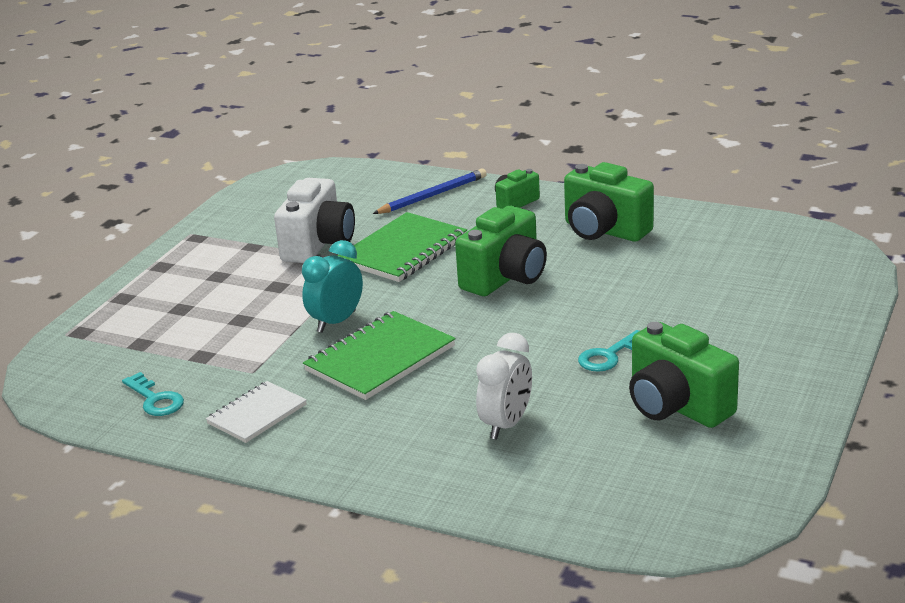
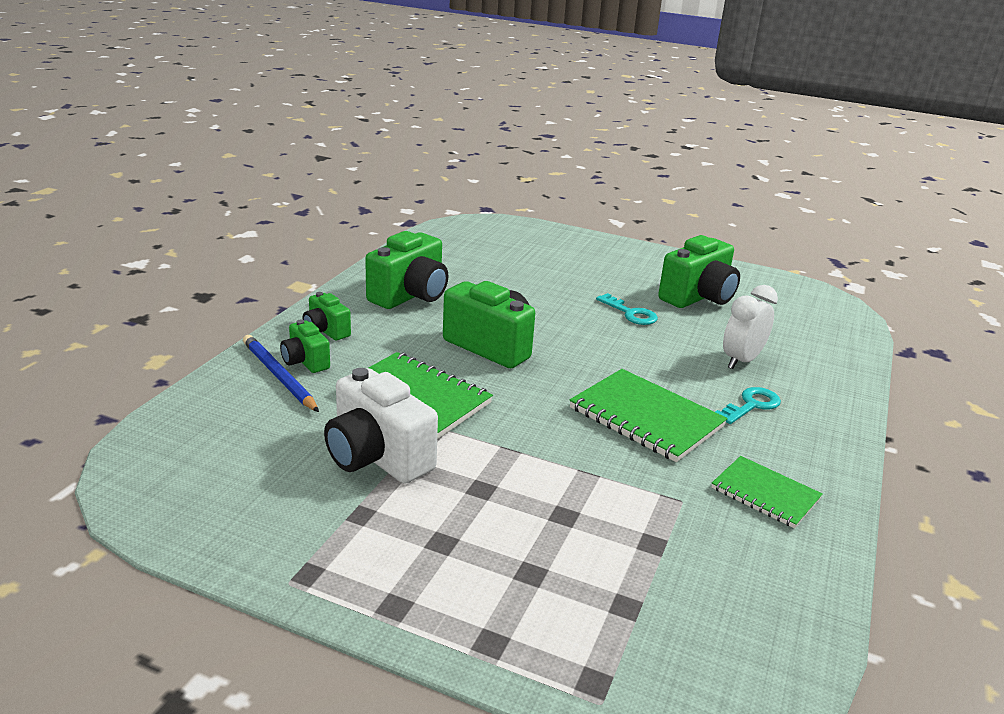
camera: 95 degrees left, 0 degrees up
(155, 399) = (757, 577): turquoise key -> turquoise key (751, 405)
(257, 414) = (765, 494): white notebook -> green notebook
(318, 245) = (377, 457): white camera -> white camera turned 150 degrees counterclockwise
(336, 322) = (572, 443): turquoise clock -> none
(458, 202) = (305, 362): none -> green camera
(506, 425) = (741, 361): white clock -> white clock turned 75 degrees counterclockwise

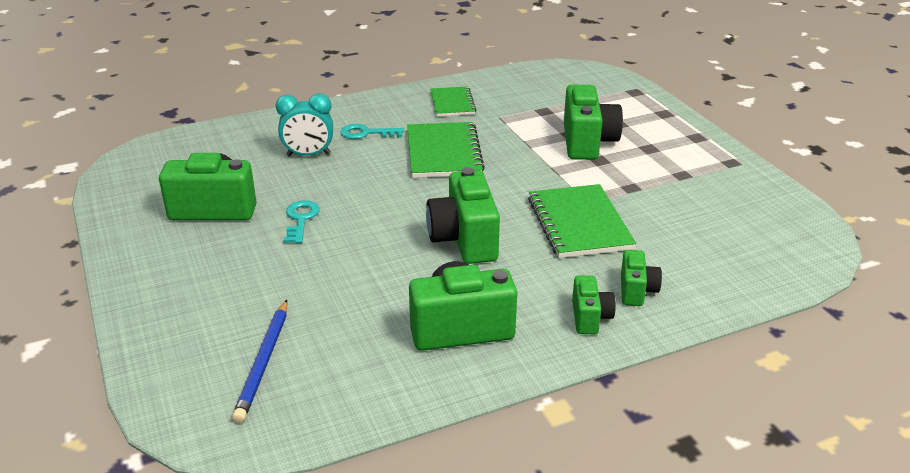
camera: 135 degrees left, 5 degrees up
(278, 376) = (670, 286): blue pencil -> blue pencil (264, 362)
(377, 457) = (645, 198): white camera -> none
(527, 511) = (587, 142): none -> green camera
(741, 361) = (308, 155): white clock -> turquoise clock

